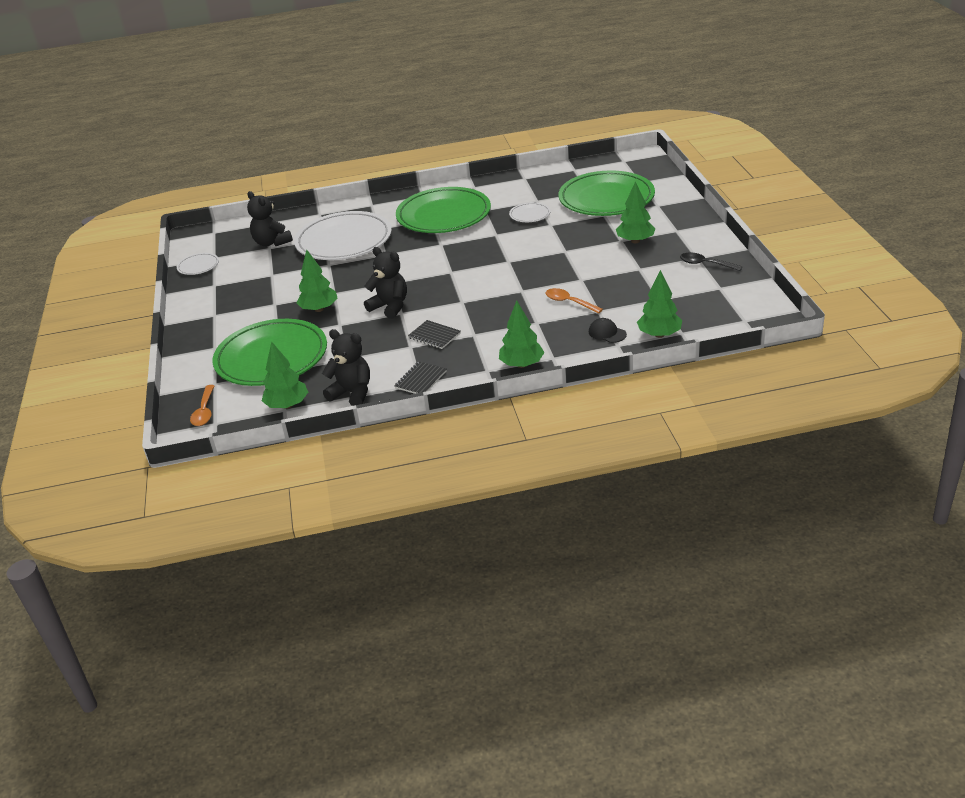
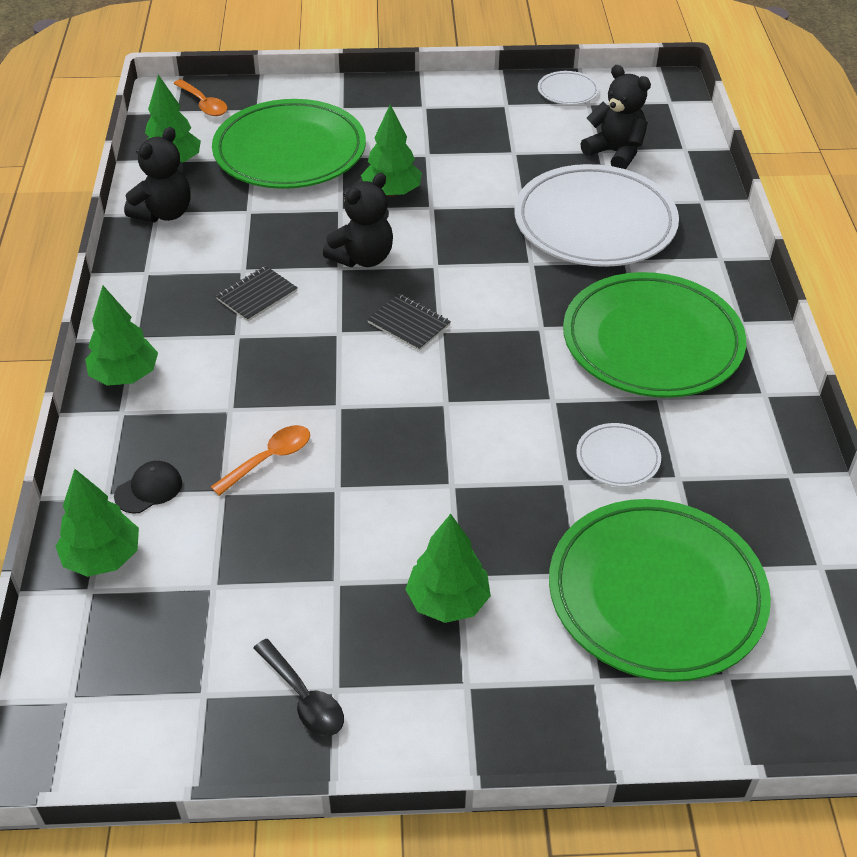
camera: 95 degrees right, 10 degrees up
(204, 411) = (203, 104): orange spoon -> orange spoon turned 135 degrees counterclockwise
(272, 243) = (615, 153): black teddy bear -> black teddy bear turned 75 degrees clockwise
(421, 380) = (154, 273): black notebook -> black notebook (408, 324)
(705, 264) = (303, 697): black spoon -> black spoon turned 105 degrees clockwise

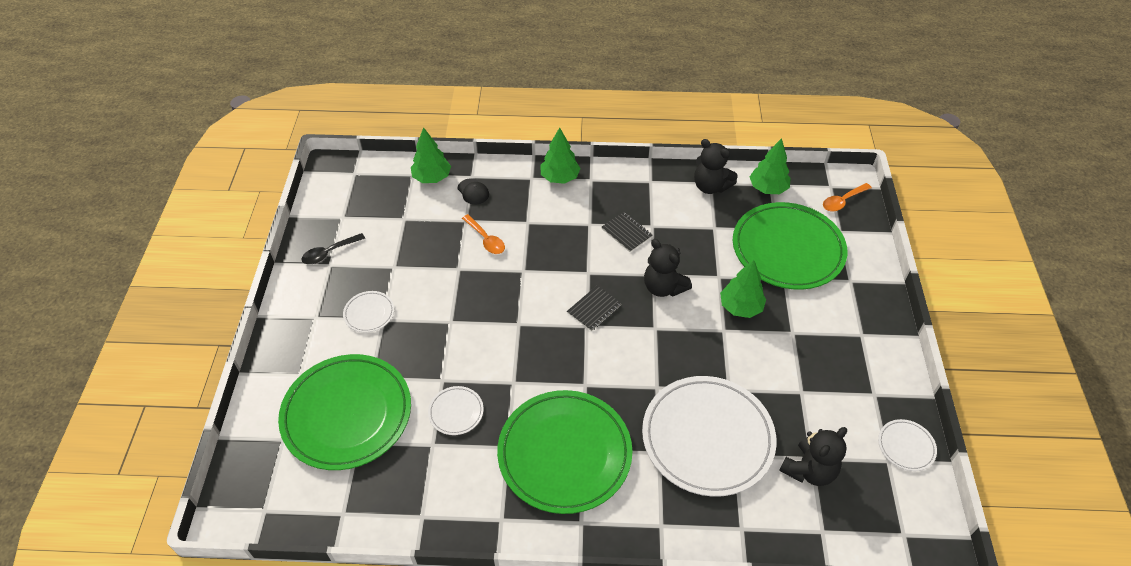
camera: 95 degrees right, 5 degrees up
(447, 601) = (369, 313): green tree -> white plate

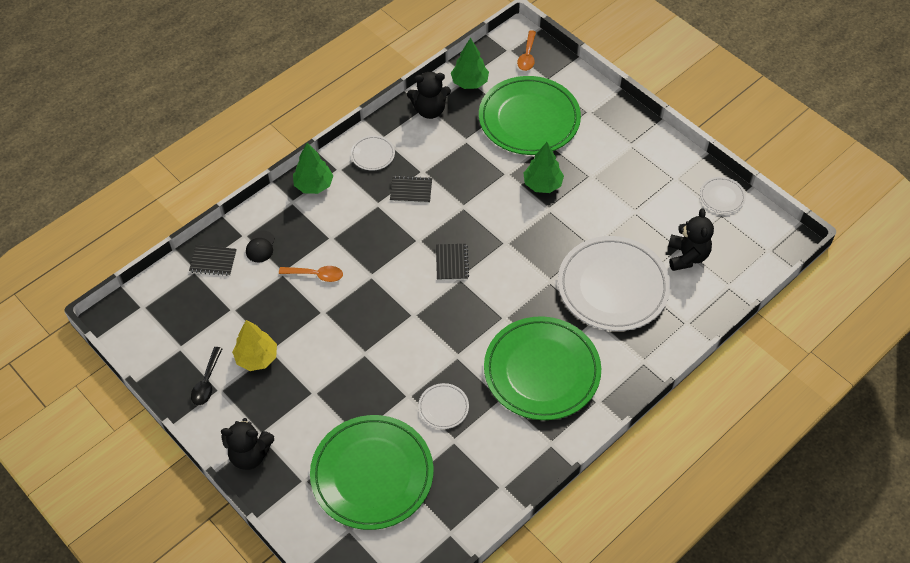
camera: 45 degrees left, 5 degrees up
(369, 313) = (297, 397): white plate -> white plate (373, 154)
(378, 263) = (257, 358): none -> yellow tree
(432, 178) = (213, 261): green tree -> black notebook
(473, 192) = (260, 247): black cap -> black cap turned 90 degrees clockwise
(663, 287) = (479, 210): black teddy bear -> black teddy bear (250, 454)

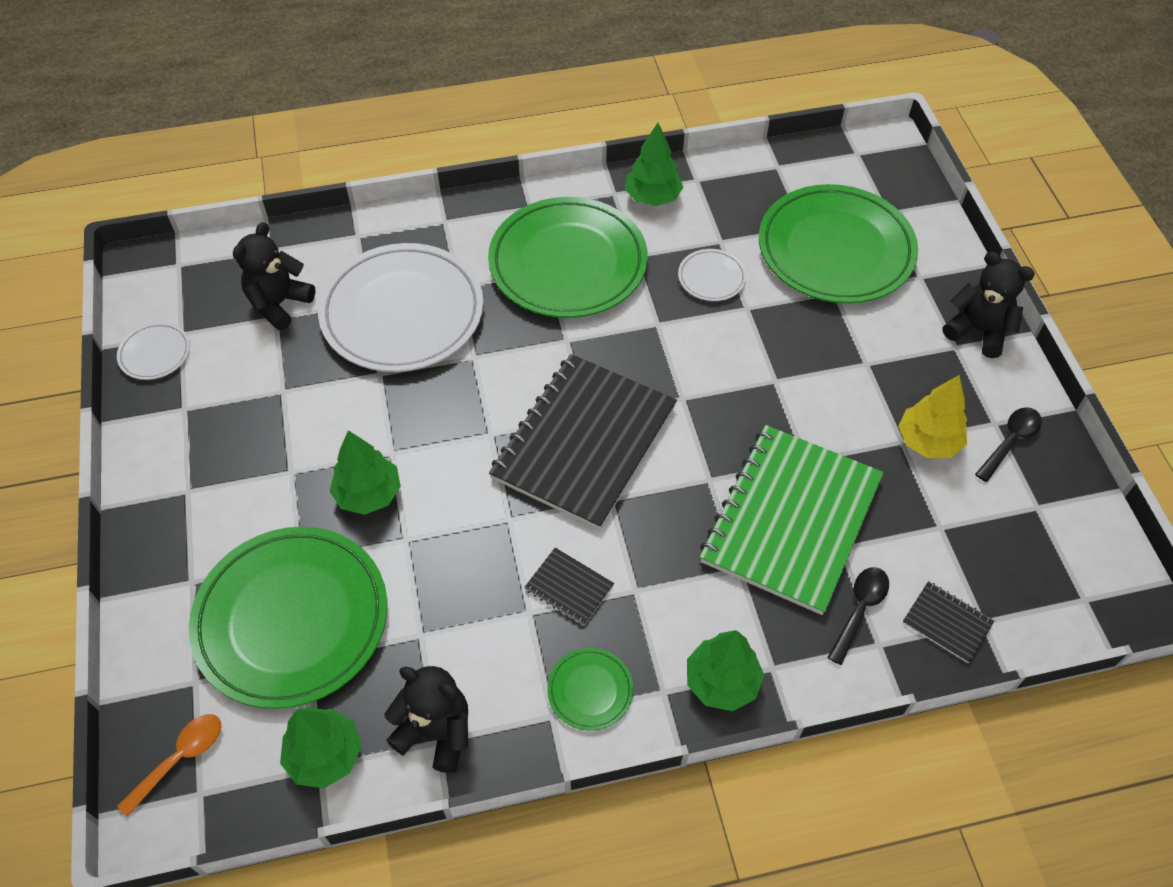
camera: 150 degrees left, 0 degrees up
(260, 247) = (859, 610): black cap -> black spoon
(316, 275) = (791, 520): orange spoon -> green notebook
(373, 154) = (590, 690): white plate -> green plate
(451, 263) = (584, 442): black notebook -> black notebook, size x2.48
(522, 454) = (652, 197): none -> green tree

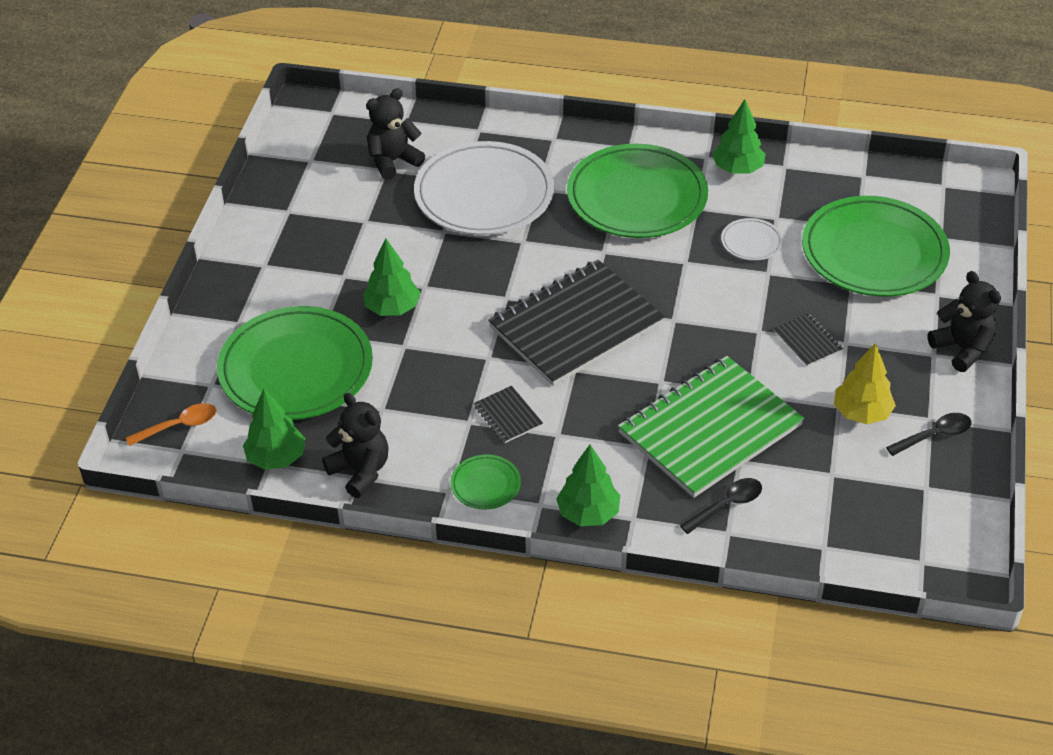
camera: 25 degrees right, 10 degrees down
(155, 353) = (285, 168): white plate -> none
(947, 623) = (793, 538): black notebook -> black notebook (807, 341)

